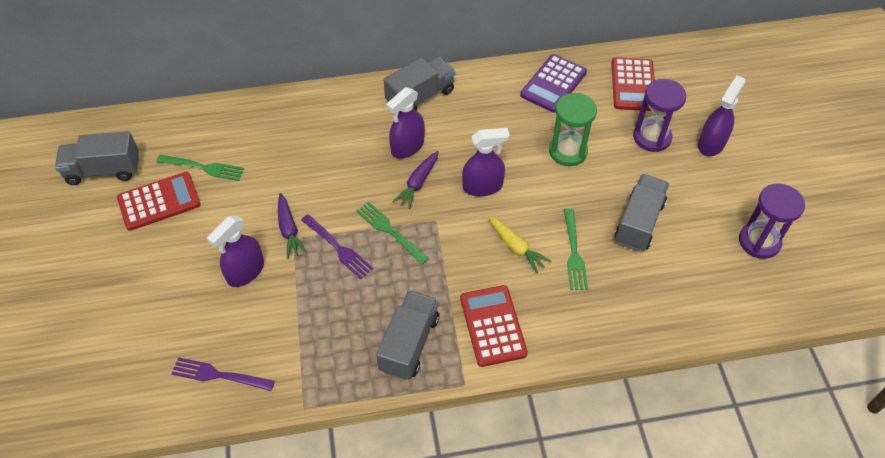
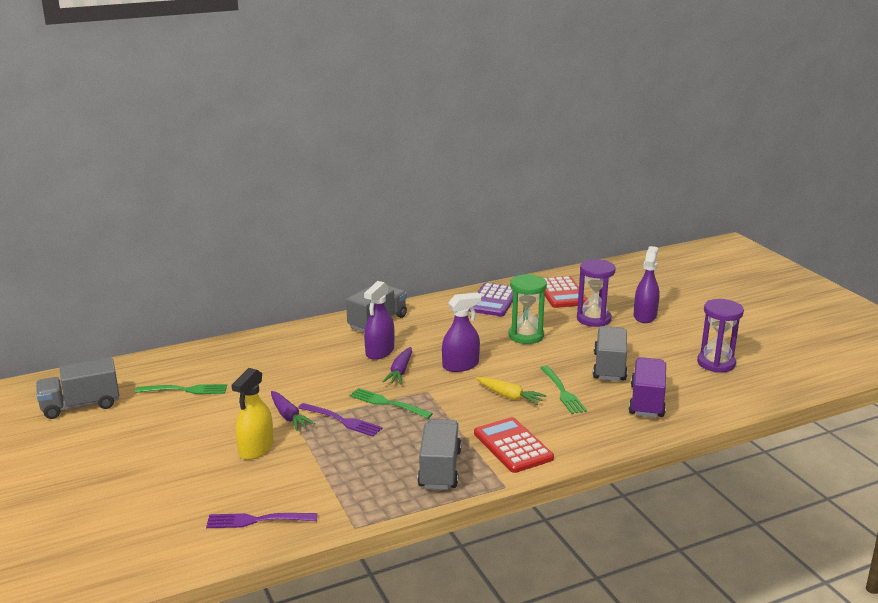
camera: 15 degrees left, 30 degrees down
(159, 202) = (147, 417): red calculator -> none
(245, 271) = (256, 449): purple spray bottle -> yellow spray bottle
(657, 288) = (647, 401): none -> purple truck

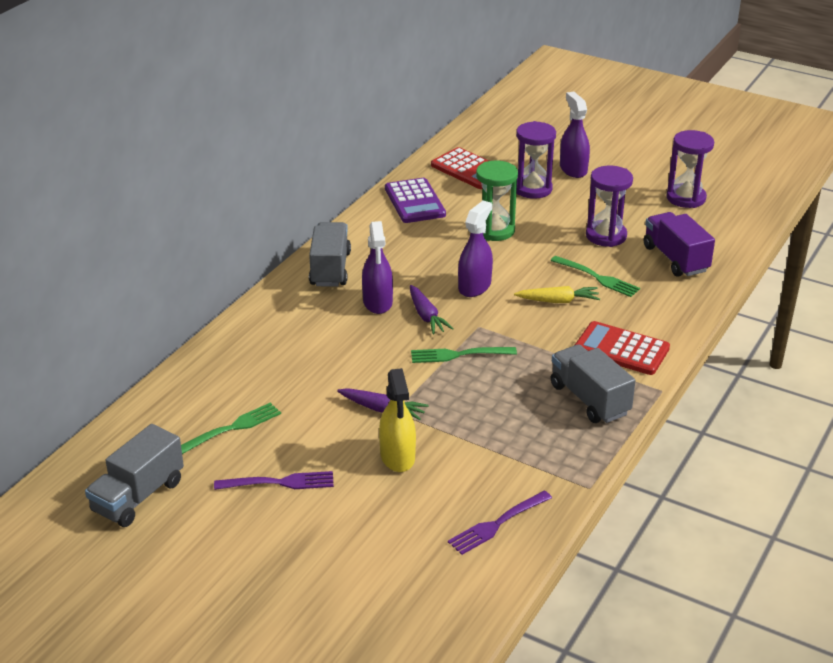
camera: 35 degrees left, 10 degrees up
(341, 420) = (439, 391): purple fork -> purple fork (278, 483)
(609, 367) = (606, 236): grey truck -> purple hourglass

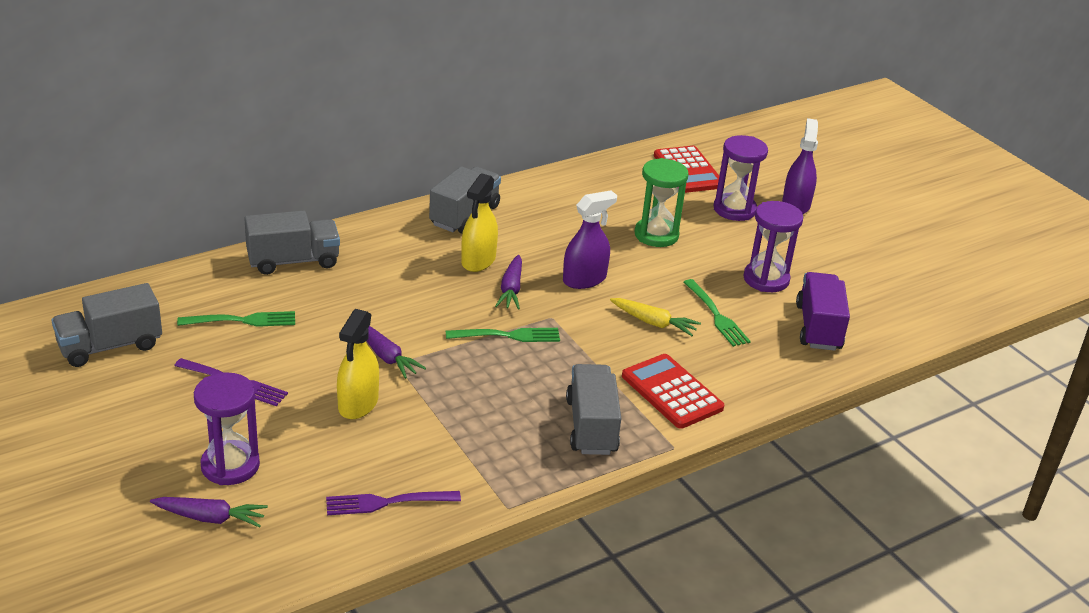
camera: 25 degrees right, 0 degrees up
(225, 361) = (293, 261): none -> grey truck
(372, 599) = (210, 518): none -> purple carrot
(378, 302) = (478, 260): purple spray bottle -> yellow spray bottle
(414, 202) = (604, 182): purple calculator -> none
(459, 354) = (507, 336): green fork -> green fork turned 150 degrees clockwise
(686, 198) = (890, 272): purple hourglass -> purple hourglass (230, 466)

